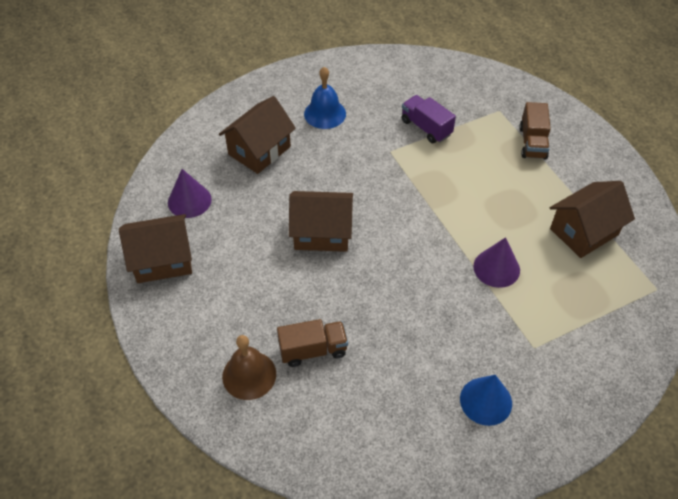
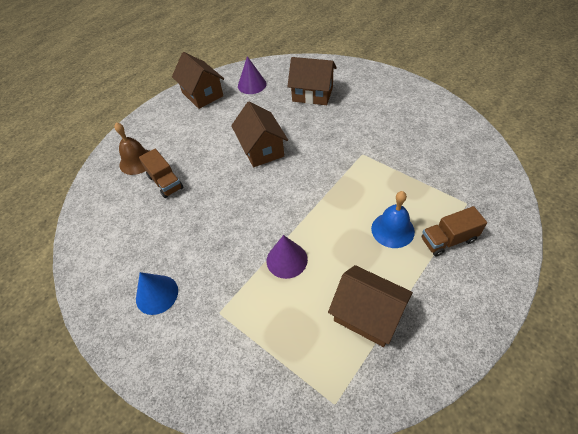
camera: 70 degrees right, 0 degrees up
(325, 113) = (371, 108): blue bell -> blue bell (392, 230)
(426, 128) = (404, 164): purple truck -> none

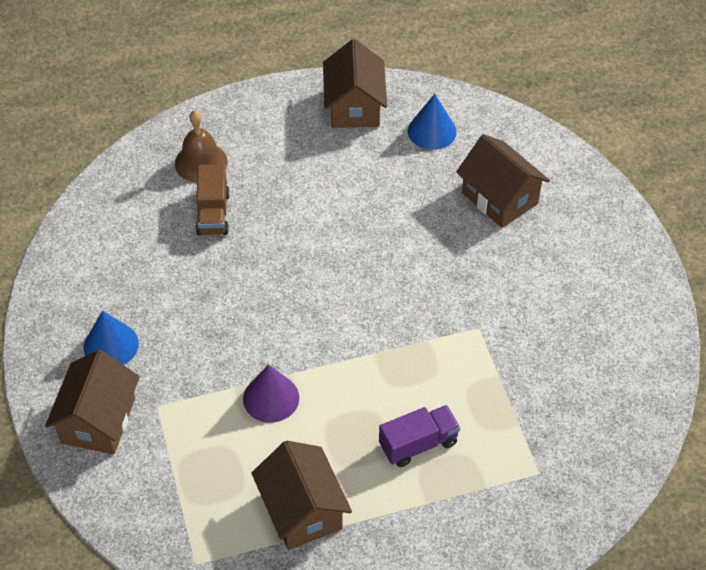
camera: 30 degrees right, 0 degrees up
(252, 85) = (432, 131): purple cone -> blue cone
(261, 149) = (360, 240): brown house -> brown house (98, 420)
(392, 230) = (418, 444): blue bell -> purple truck
(448, 240) = (469, 497): brown truck -> none

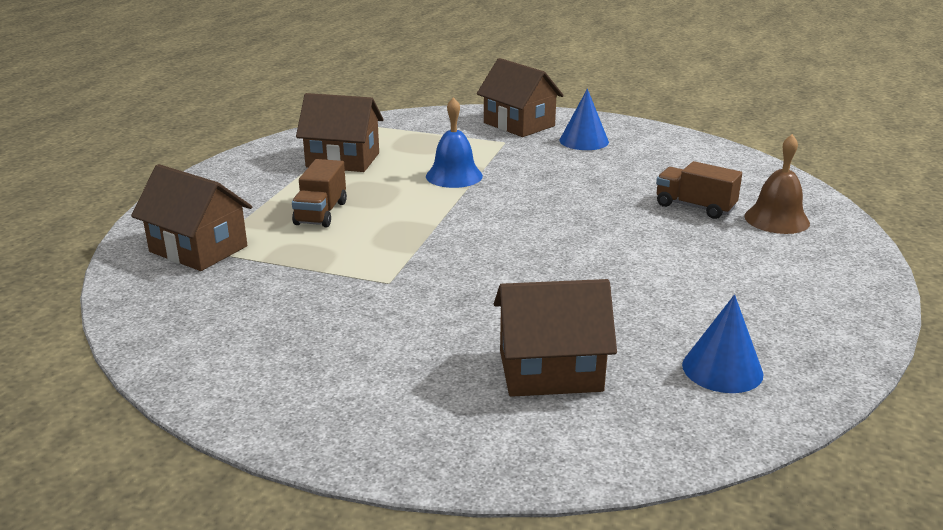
camera: 125 degrees right, 25 degrees down
(271, 398) = (454, 176): purple cone -> blue bell
(354, 106) = (814, 330): brown house -> brown house (198, 249)
(418, 444) = (321, 213): purple truck -> brown truck

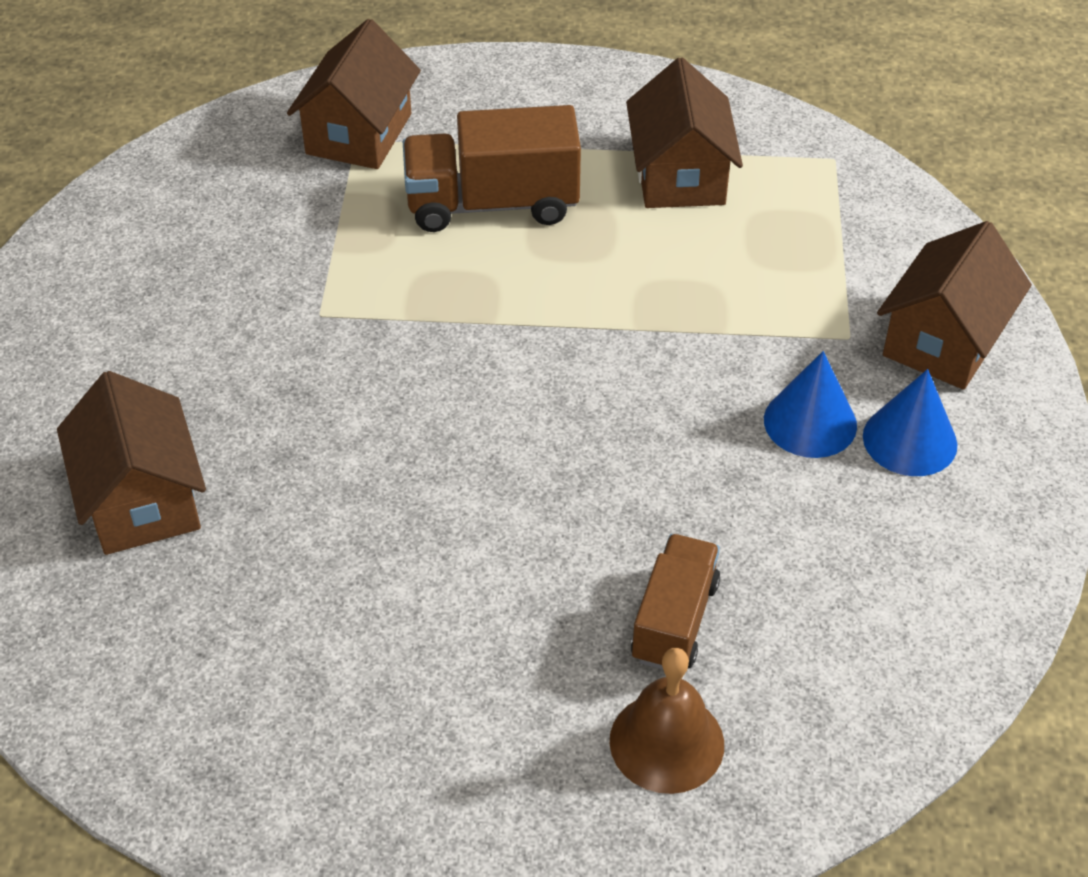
camera: 75 degrees right, 20 degrees up
(321, 213) = (492, 204): brown truck -> brown truck, size x1.56
(454, 176) = (674, 305): blue bell -> none
(722, 369) = (171, 672): blue cone -> blue cone (810, 422)

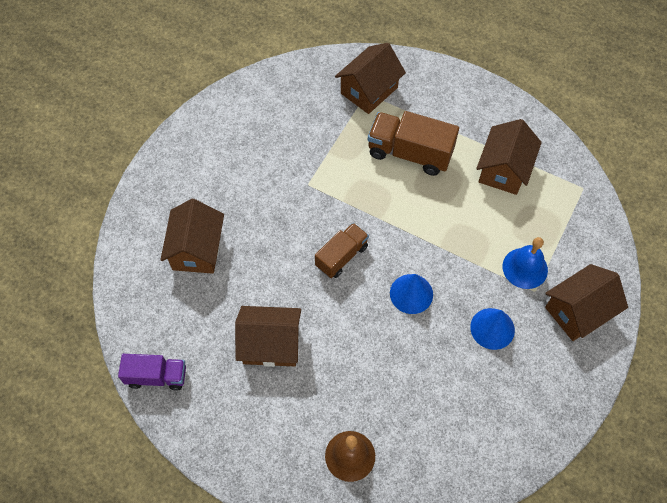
camera: 25 degrees right, 15 degrees up
(168, 763) = (157, 376): none -> purple truck
(391, 608) = (271, 344): none -> brown house
(674, 621) = (382, 401): brown truck -> brown truck (341, 256)
(809, 308) = (525, 268): none -> blue bell
(909, 440) = (532, 357): blue cone -> blue cone (411, 293)

